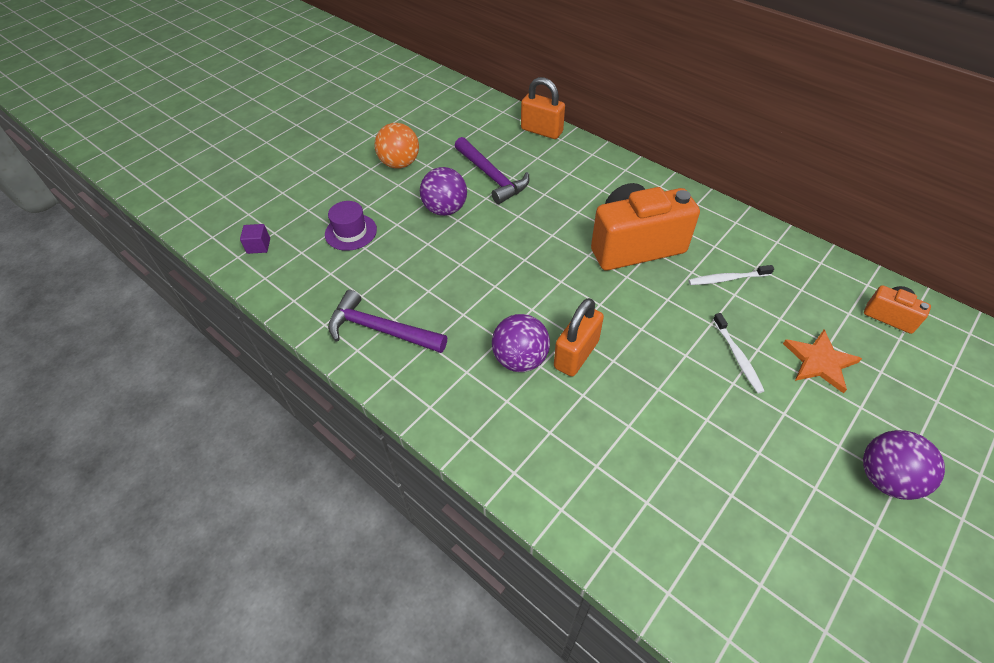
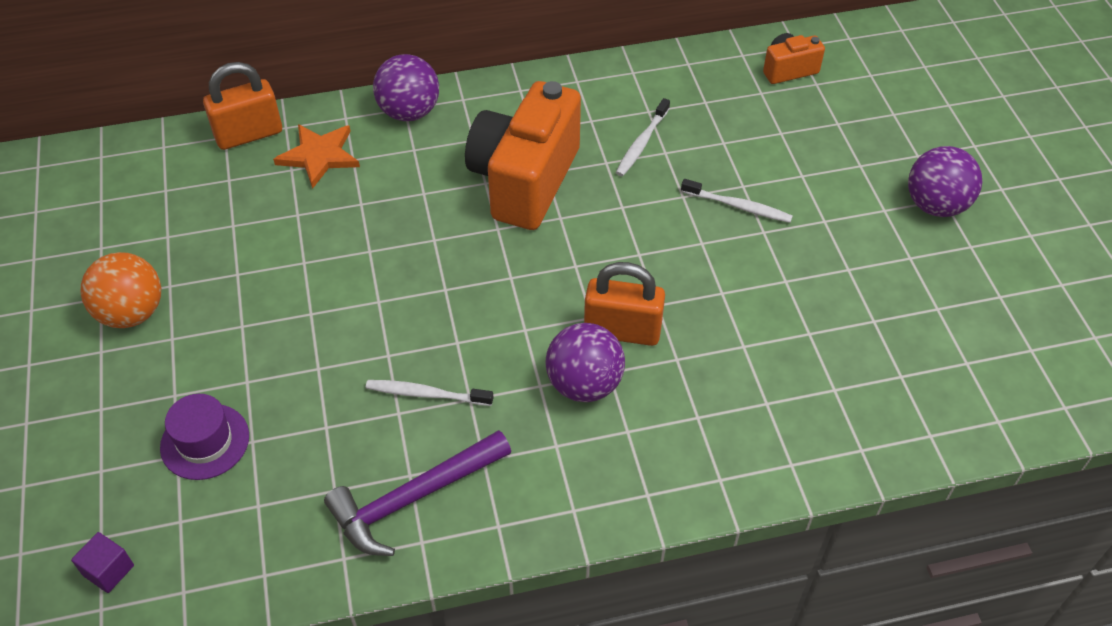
camera: 55 degrees left, 0 degrees up
(445, 209) = (278, 315): purple ball -> purple ball (409, 112)
(450, 294) = (427, 394): none -> white toothbrush
(491, 177) = (273, 233): purple hammer -> none
(576, 354) = (622, 330): orange padlock -> orange padlock turned 60 degrees counterclockwise
(819, 362) = (794, 154): orange star -> orange star (319, 156)

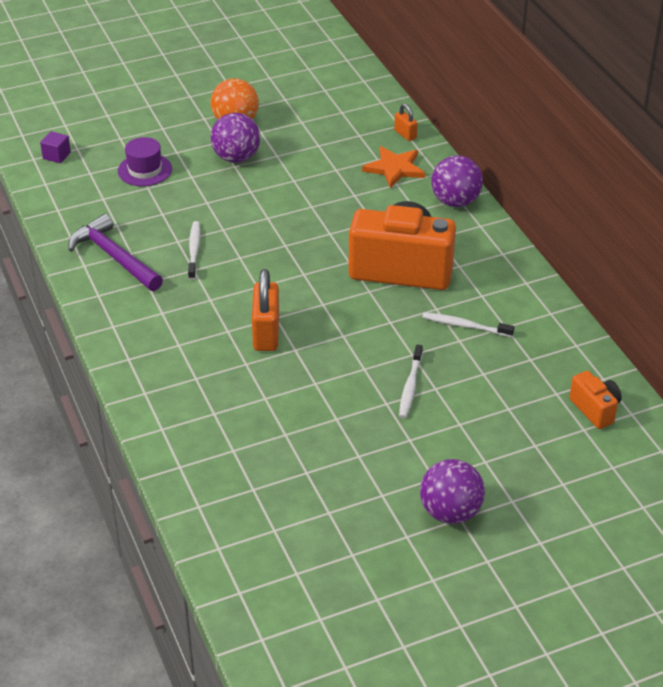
camera: 80 degrees right, 10 degrees down
(249, 134) = (405, 134): orange padlock -> orange padlock, size x0.53
(584, 384) = (214, 320): purple ball -> purple ball (236, 157)

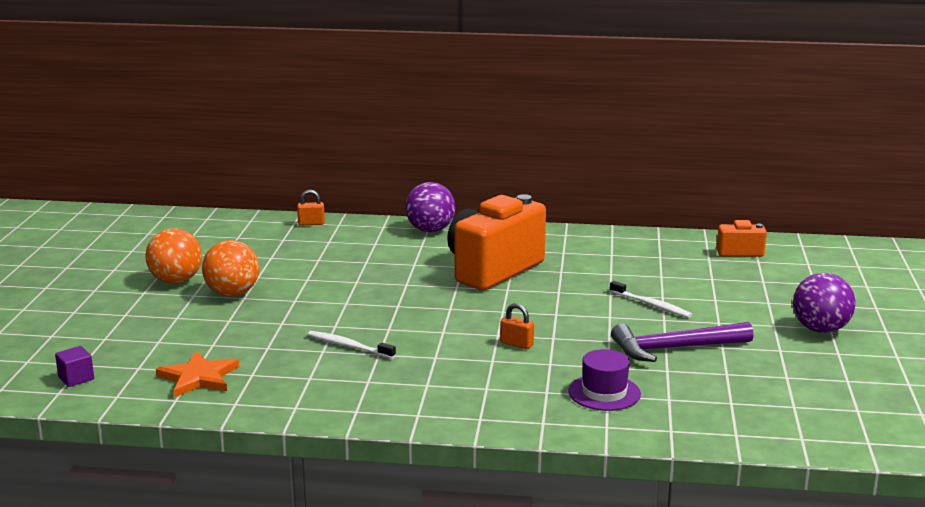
camera: 60 degrees left, 20 degrees down
(114, 257) = (304, 387): purple hammer -> purple hammer (674, 348)
(145, 170) = (181, 339): purple hat -> purple hat (604, 393)
(236, 157) = (232, 293): purple ball -> orange ball
(266, 333) = (517, 344): orange padlock -> orange padlock, size x0.53
(394, 168) = (352, 238): orange star -> orange star (198, 377)
(465, 326) = (595, 267): white toothbrush -> none

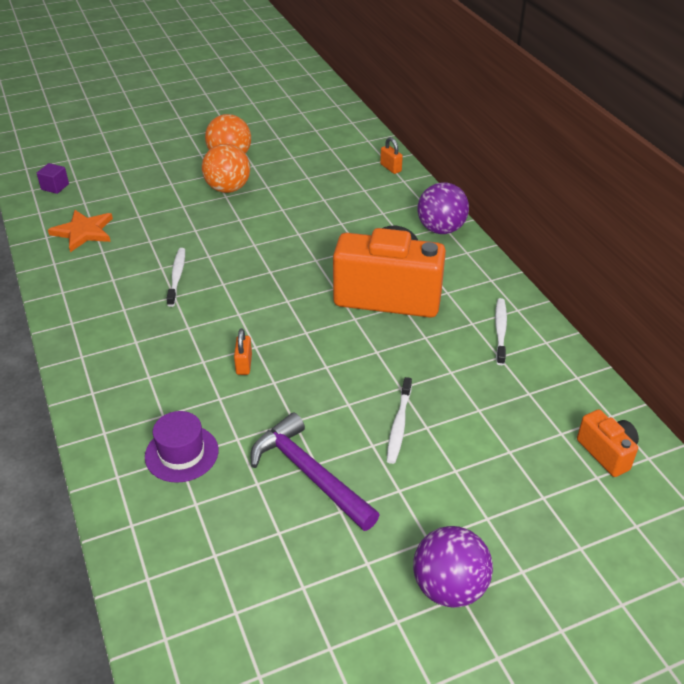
camera: 60 degrees right, 20 degrees up
(583, 246) = (500, 331): none -> white toothbrush

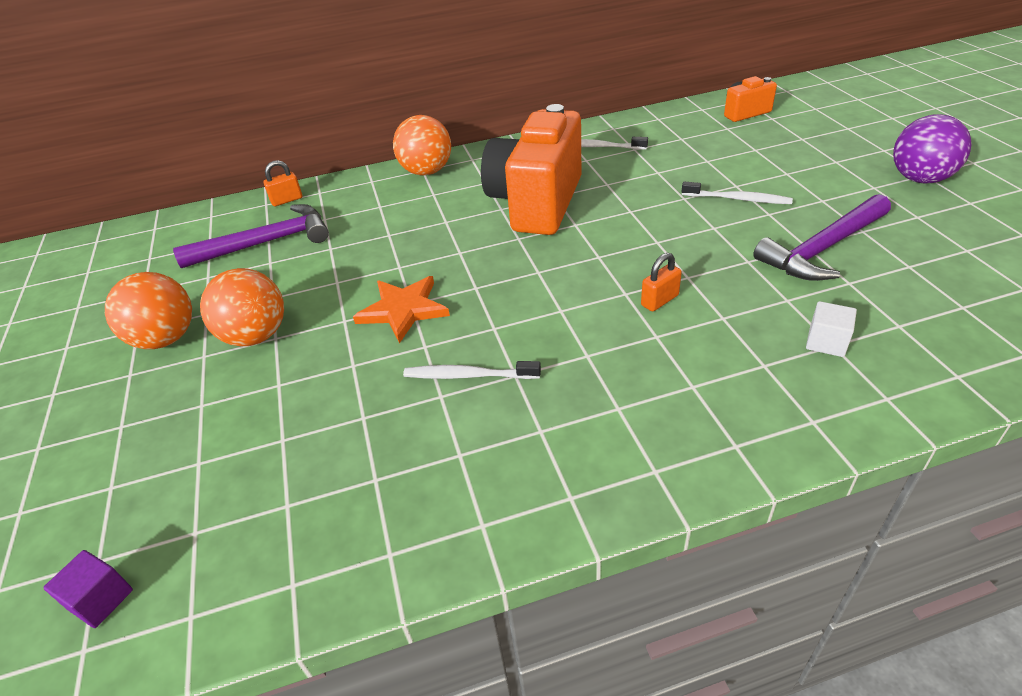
camera: 80 degrees left, 0 degrees up
(83, 232) = (301, 518): orange star -> orange star (403, 310)
(181, 453) = (826, 342): purple hat -> white cube
(244, 364) = (659, 300): orange padlock -> orange padlock turned 45 degrees counterclockwise
(331, 171) = (266, 243): none -> purple hammer
(441, 229) = (427, 171): purple ball -> orange ball

